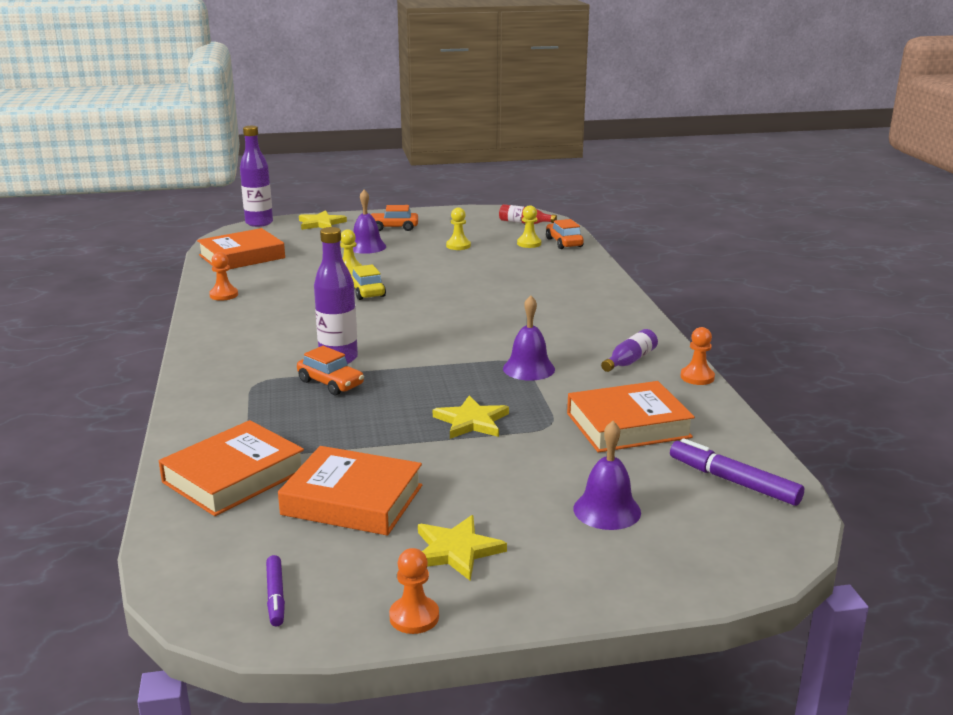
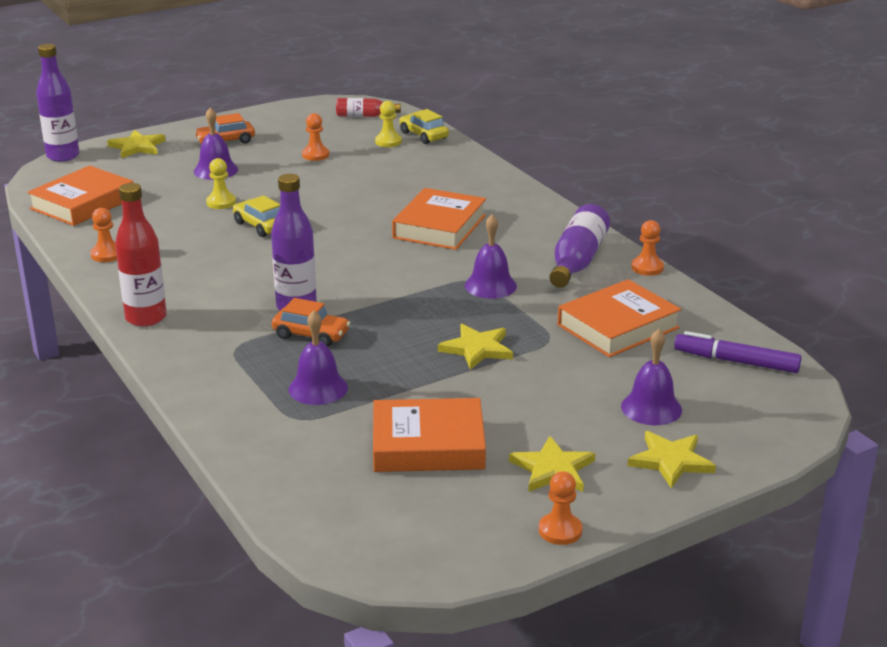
camera: 20 degrees left, 5 degrees up
(207, 347) = (146, 318): none -> red bottle
(234, 476) = (299, 446): orange book -> orange book (439, 226)
(276, 596) = (431, 541): purple marker -> none
(296, 429) = (318, 388): none -> purple bell
(458, 246) = (315, 155): yellow pawn -> orange pawn
(564, 243) = (423, 135): orange car -> yellow car
(589, 570) = (671, 461): none -> yellow star
(629, 361) = (577, 261): purple bottle -> purple bottle, size x1.68

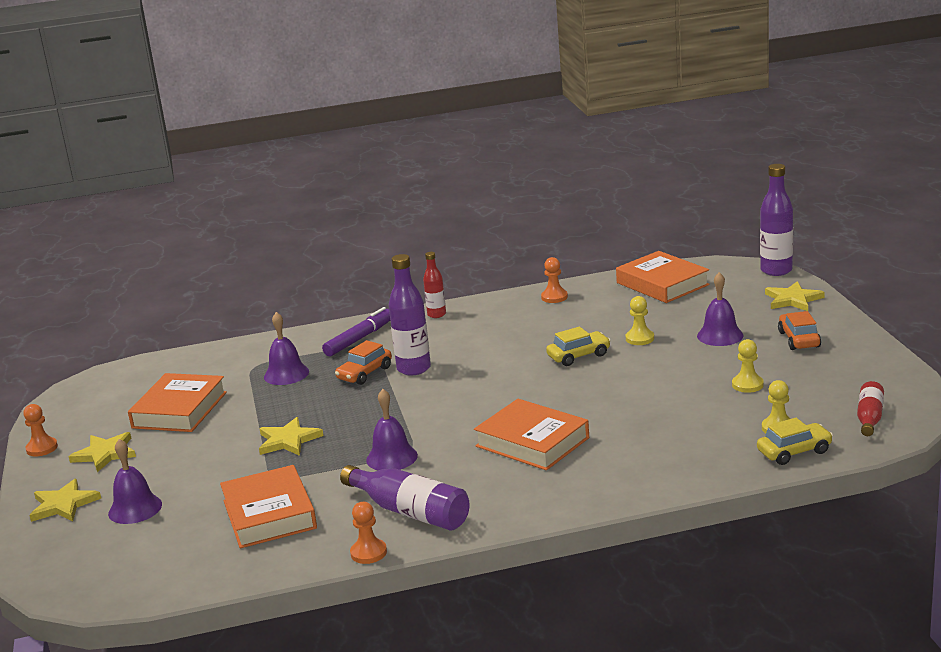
camera: 110 degrees right, 5 degrees down
(146, 318) = (436, 314): red bottle -> red bottle, size x0.60
(315, 155) = (747, 385): orange pawn -> yellow pawn
(736, 362) = (159, 568): purple marker -> purple marker (359, 339)

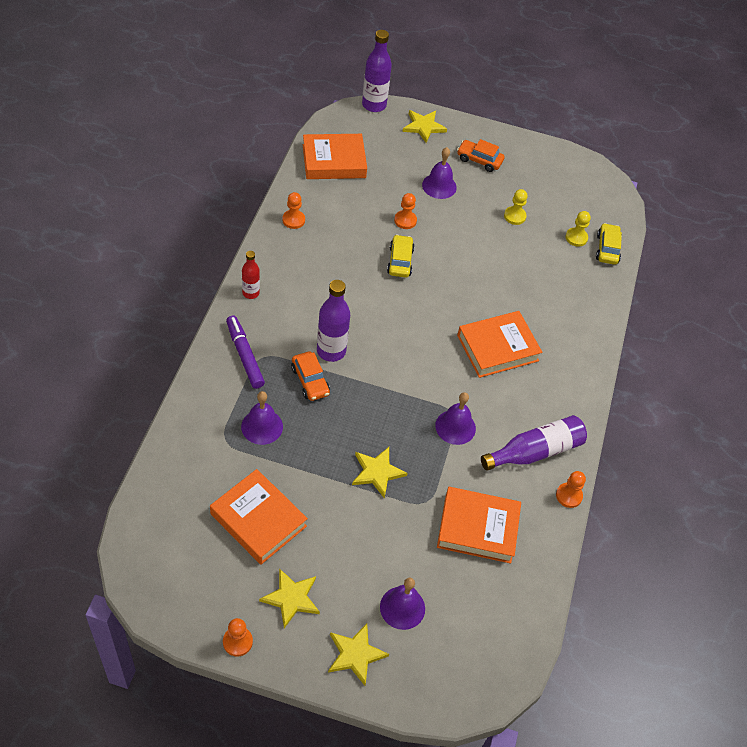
camera: 70 degrees left, 30 degrees up
(640, 338) = (405, 220): yellow pawn -> orange pawn
(869, 418) = (596, 198): red bottle -> none

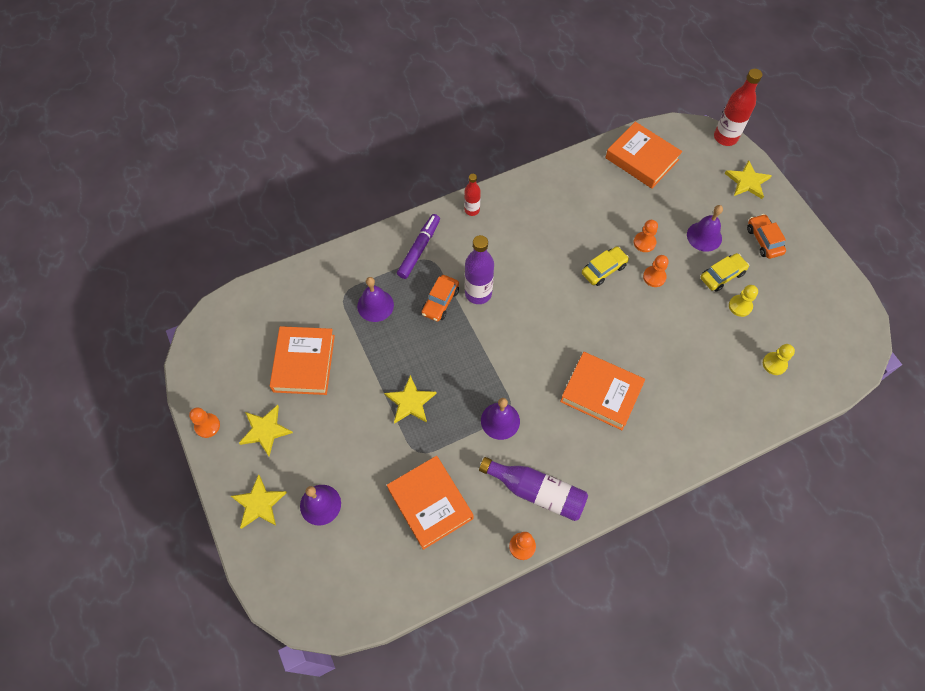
camera: 55 degrees right, 10 degrees up
(293, 220) = (561, 181): orange pawn -> orange pawn (654, 277)
(374, 105) = (725, 137): purple bottle -> red bottle
(607, 249) = (792, 394): yellow car -> yellow car (722, 275)

